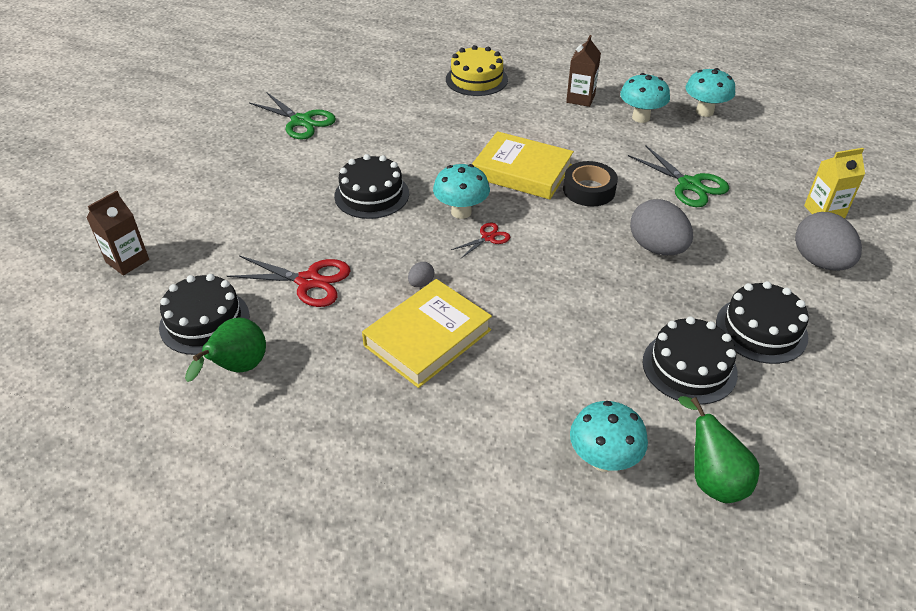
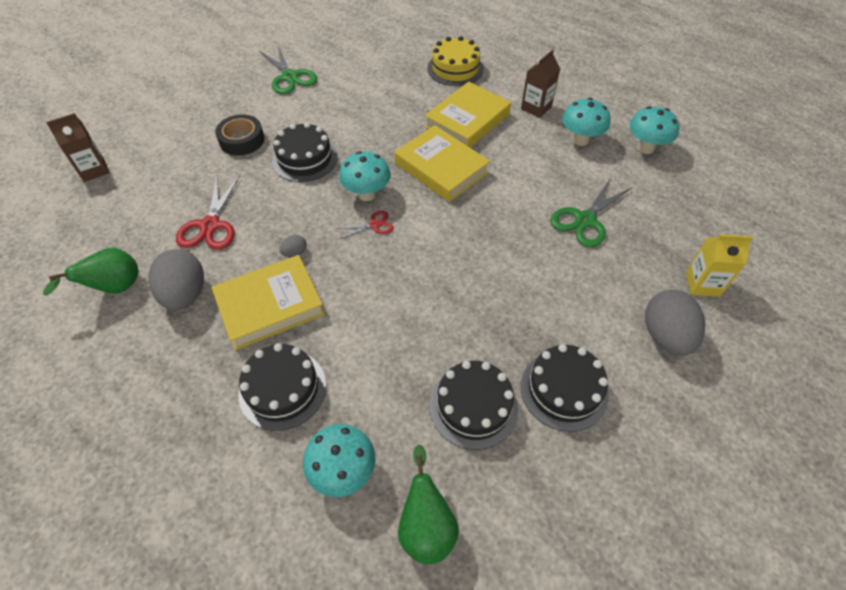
camera: 20 degrees right, 10 degrees up
(204, 321) = (116, 239): black cake -> black cake (282, 389)
(308, 281) = (210, 225): red scissors -> red scissors turned 60 degrees clockwise
(520, 123) = (467, 120): none -> yellow book
(589, 190) = (489, 201): black tape -> black tape (242, 140)
(657, 248) = (516, 276): grey egg -> grey egg (185, 294)
(689, 185) = (585, 220): green scissors -> green scissors turned 60 degrees clockwise

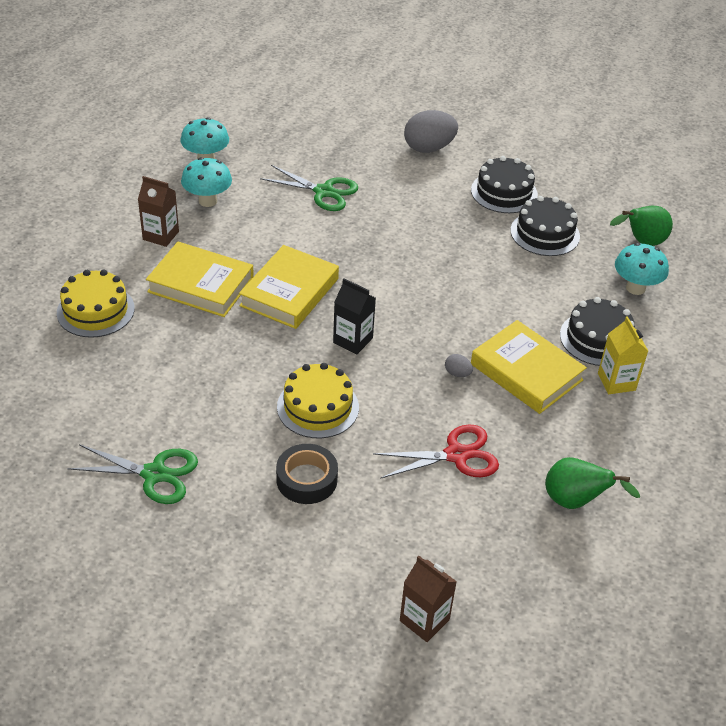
camera: 110 degrees left, 10 degrees down
(185, 294) = (549, 439): grey egg -> none
(290, 77) = (154, 474): green scissors -> green scissors turned 60 degrees clockwise
(304, 159) = (318, 407): black cake -> yellow cake
(367, 194) = (353, 340): turquoise mushroom -> black carton
(374, 225) = (393, 325): red scissors -> none
(702, 284) = (368, 131): yellow carton -> yellow carton (616, 382)

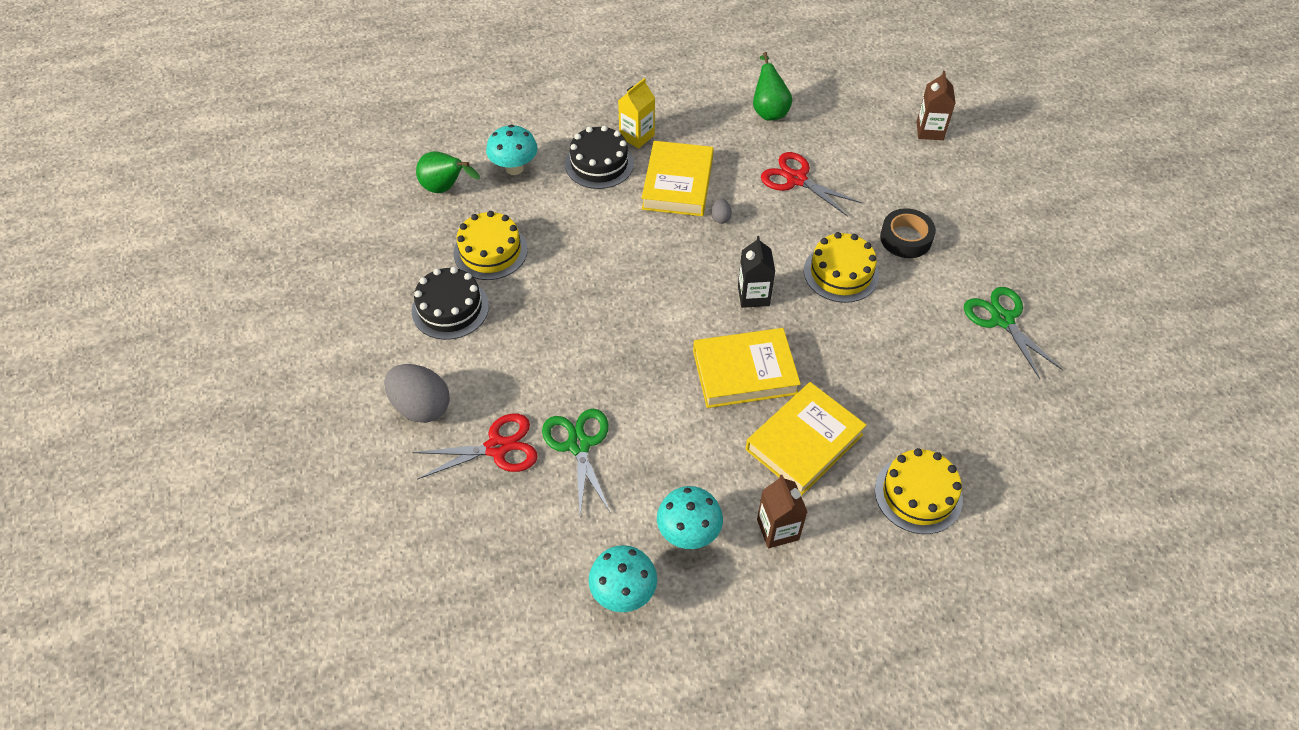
camera: 125 degrees left, 10 degrees up
(201, 285) = (804, 442): yellow book -> yellow book turned 60 degrees clockwise
(361, 161) = (497, 448): none -> red scissors
(545, 233) = (490, 251): black cake -> yellow cake

